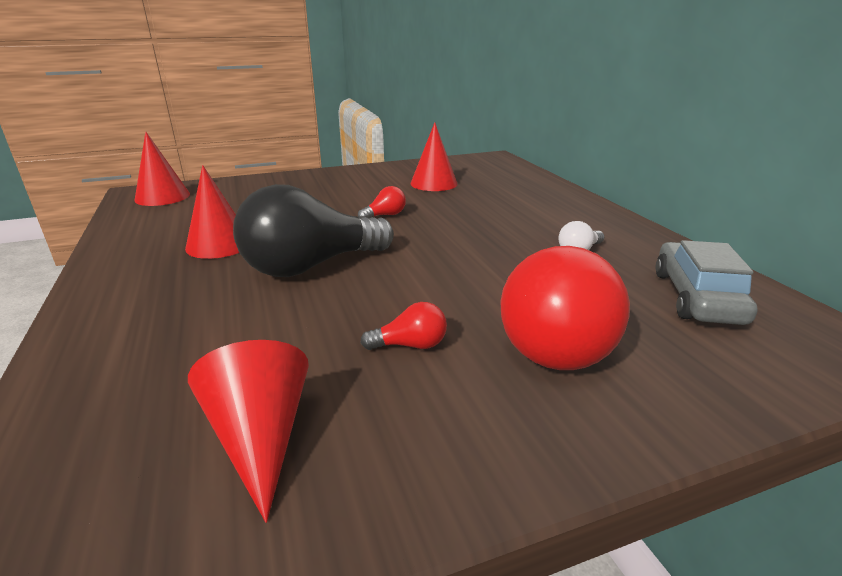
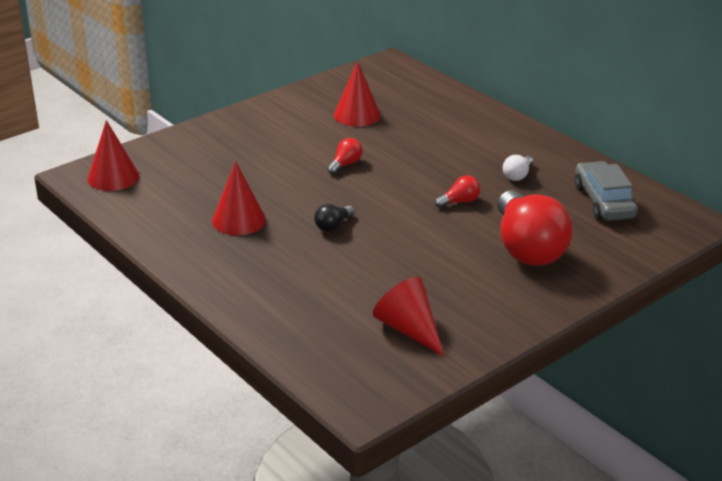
camera: 20 degrees left, 5 degrees up
(311, 266) = (333, 226): black light bulb -> black light bulb, size x0.41
(410, 345) = (448, 269): red light bulb -> red light bulb (459, 202)

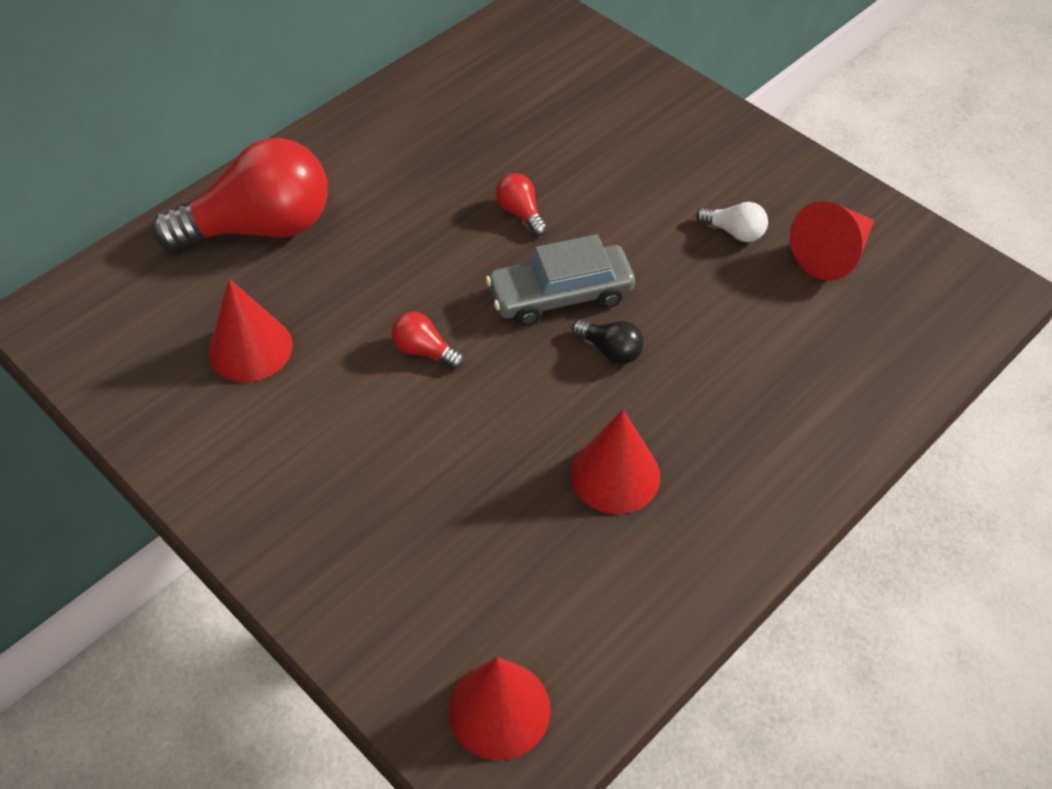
camera: 95 degrees left, 20 degrees up
(517, 175) = (442, 155): white light bulb -> white light bulb (734, 232)
(527, 248) = (625, 148): red light bulb -> red light bulb (260, 227)
(603, 202) = (502, 78): grey car -> grey car (560, 295)

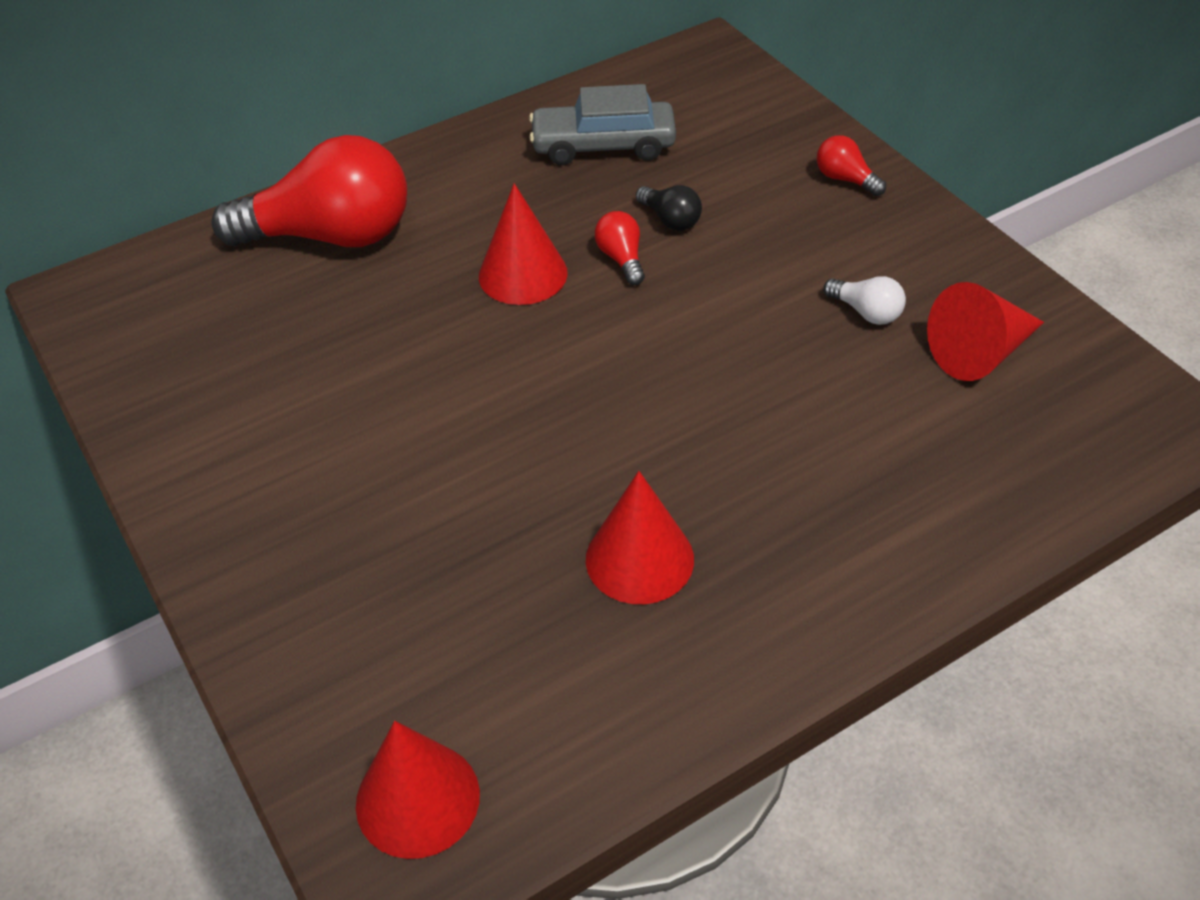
camera: 15 degrees right, 5 degrees down
(250, 348) = (277, 358): red cone -> red cone (523, 274)
(424, 351) = (465, 389): red light bulb -> red light bulb (845, 179)
(560, 295) = (639, 352): grey car -> grey car (603, 145)
(610, 350) = (677, 420): black light bulb -> black light bulb (670, 219)

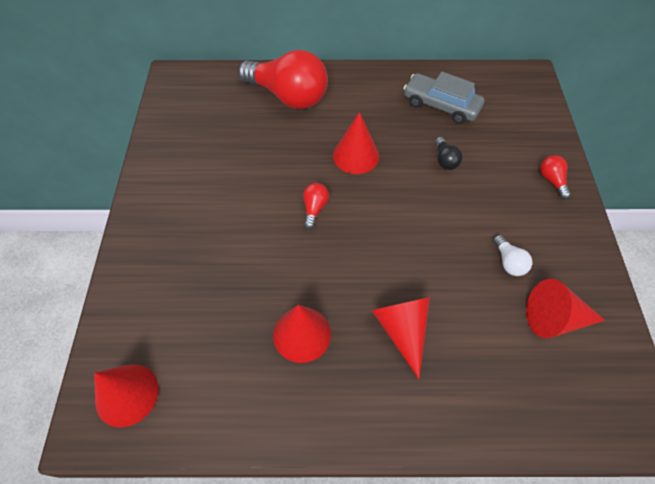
camera: 30 degrees right, 10 degrees up
(621, 259) = (406, 170): red light bulb -> red light bulb (314, 208)
(786, 474) = (402, 330): none -> red cone

